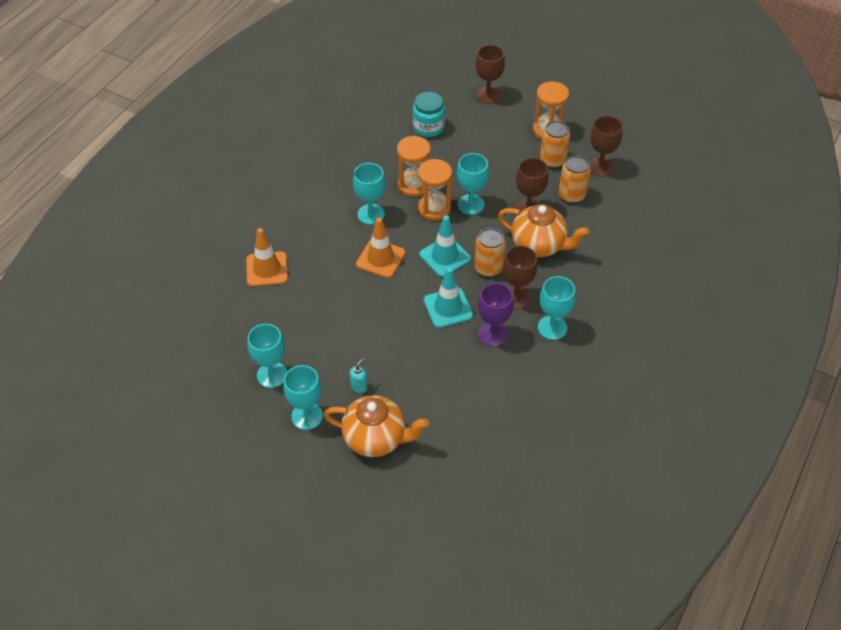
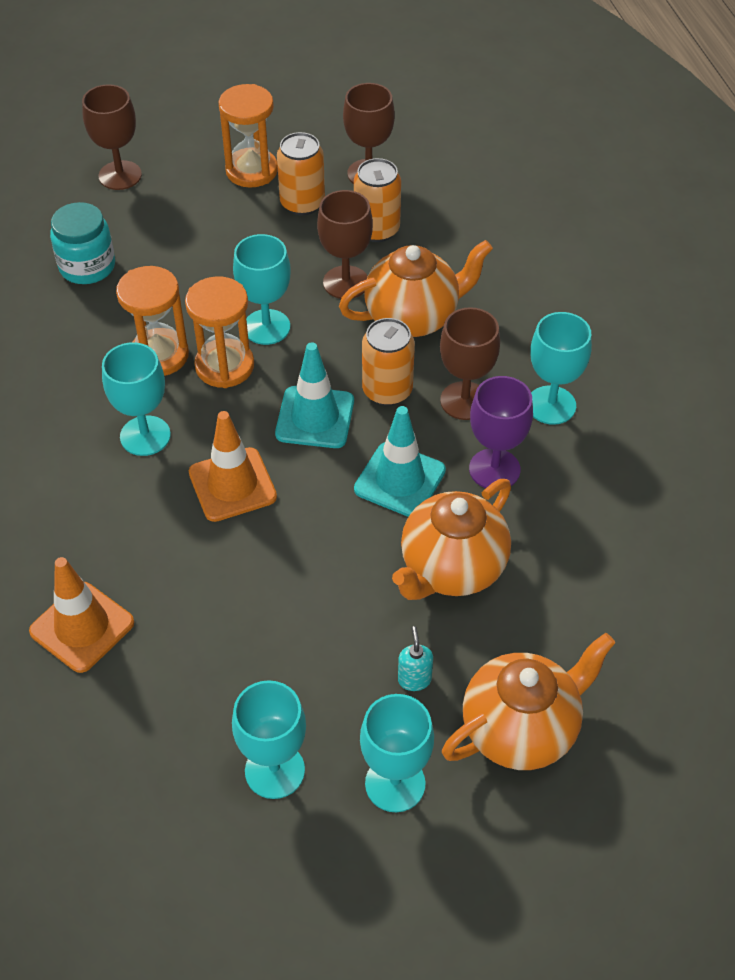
camera: 45 degrees left, 0 degrees up
(425, 358) = (451, 569): none -> orange teapot

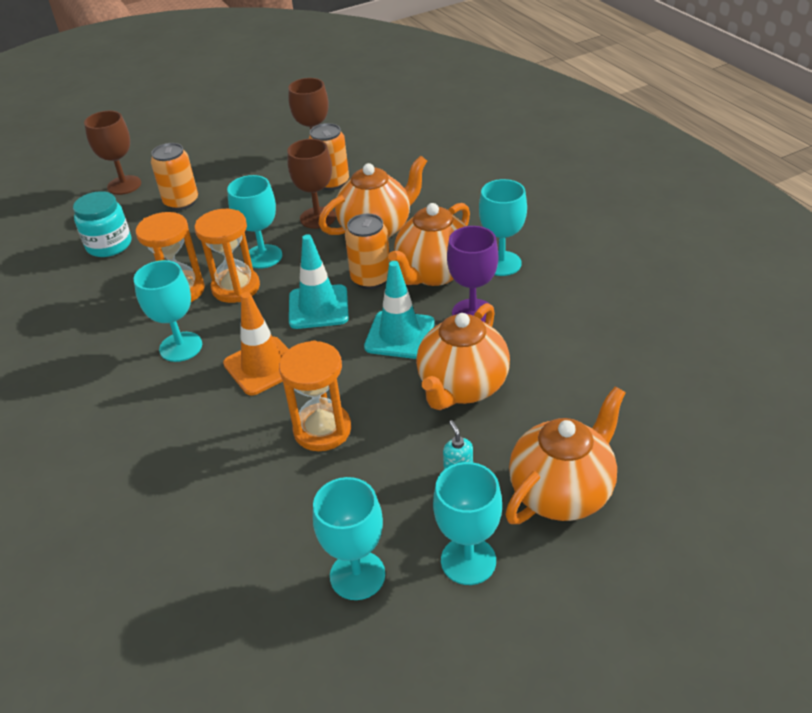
camera: 10 degrees left, 10 degrees down
(82, 627) = (154, 499): orange traffic cone -> none
(251, 171) = (226, 165): orange hourglass -> orange hourglass (322, 430)
(302, 203) = (270, 177): orange can -> orange can (181, 202)
(464, 401) = (434, 273): brown goblet -> orange teapot

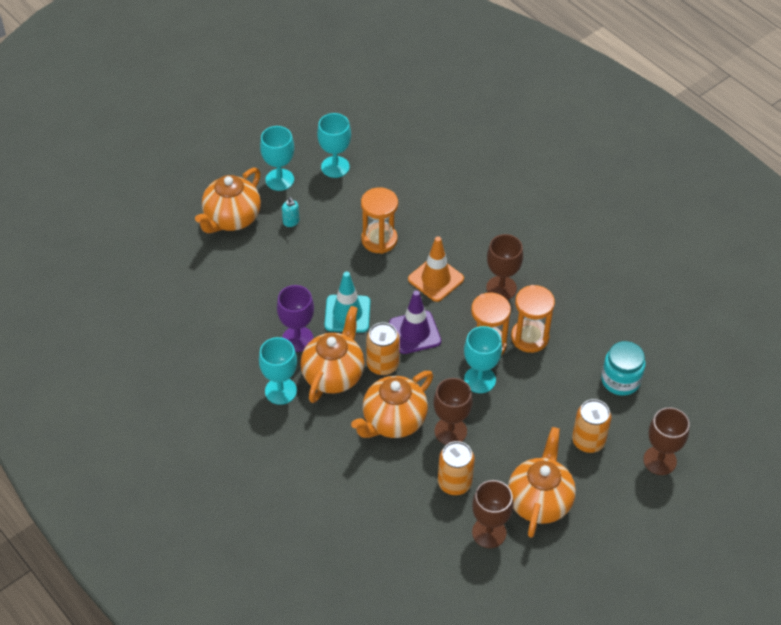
camera: 165 degrees right, 10 degrees up
(181, 347) = (501, 288): turquoise goblet -> brown goblet
(318, 307) = (415, 332): turquoise traffic cone -> purple traffic cone
(462, 387) = (297, 277): orange teapot -> orange teapot (539, 501)

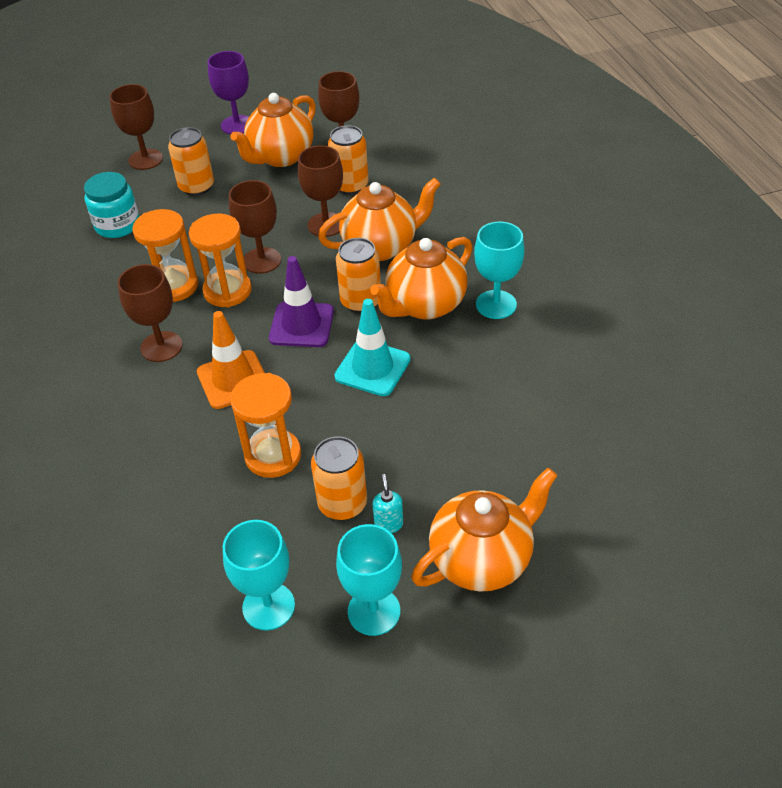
camera: 155 degrees left, 5 degrees down
(297, 339) = (451, 355): purple goblet -> purple goblet (237, 125)
(323, 225) = (342, 504): none -> orange can
(479, 380) = (262, 260): turquoise goblet -> brown goblet

